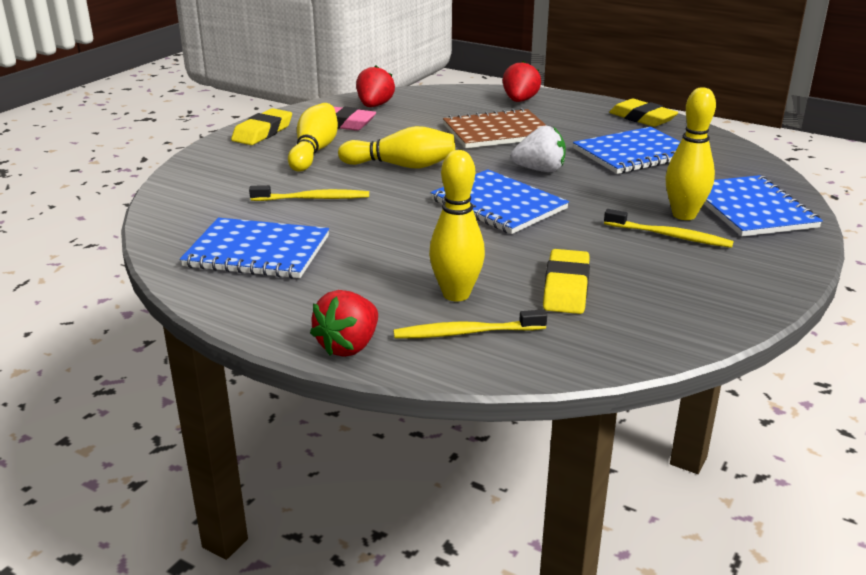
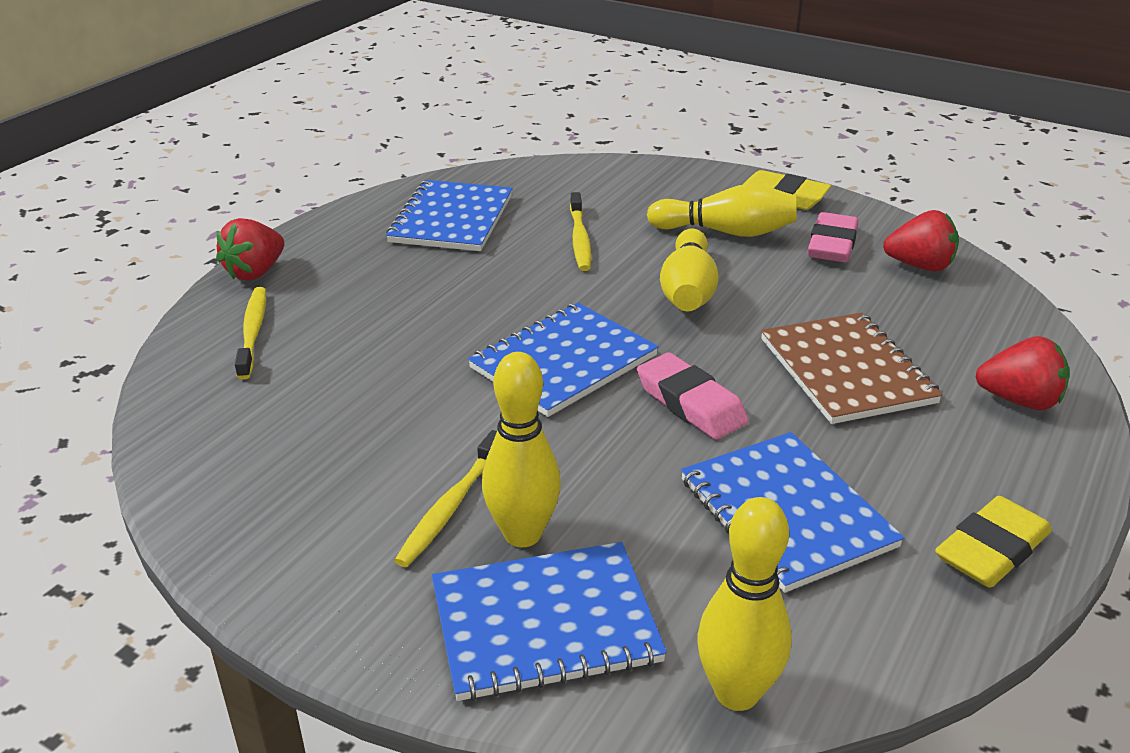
camera: 90 degrees right, 5 degrees up
(348, 346) = (255, 272): red strawberry -> red strawberry turned 90 degrees counterclockwise
(456, 294) = (332, 327): yellow bowling pin -> yellow bowling pin (736, 693)
(540, 170) = (690, 403): white strawberry -> pink eraser
(566, 288) = (324, 400): yellow eraser -> none

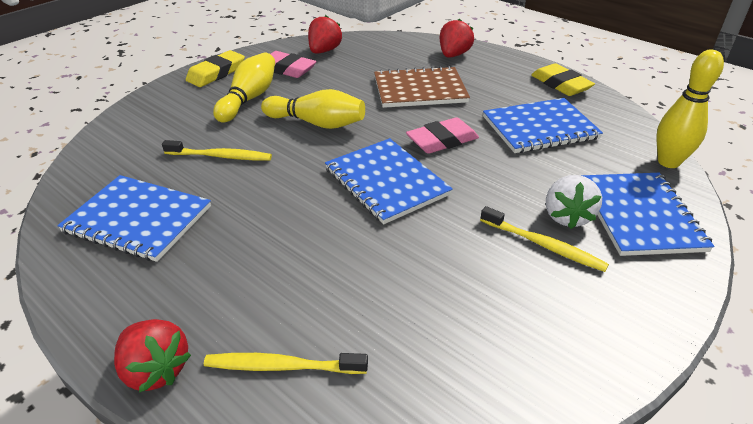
camera: 80 degrees left, 5 degrees up
(522, 534) = (566, 216): yellow bowling pin -> white strawberry

